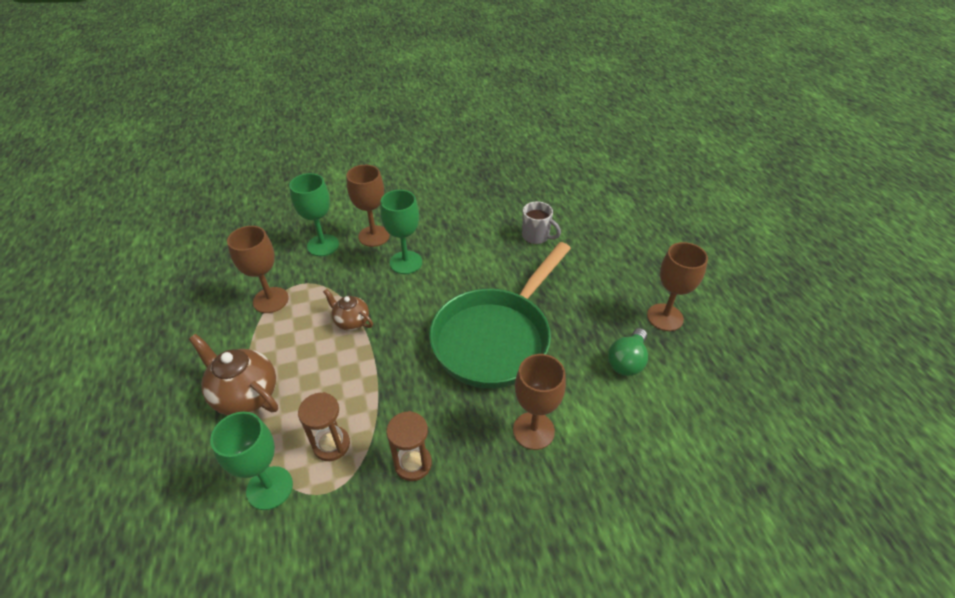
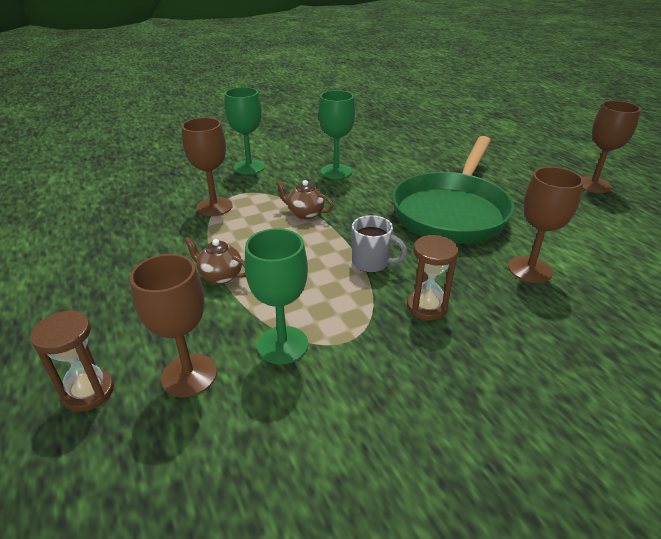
camera: 10 degrees left, 10 degrees down
(245, 395) = (220, 276): brown teapot -> brown teapot, size x0.60
(331, 445) = (333, 303): brown hourglass -> brown hourglass (88, 392)
(374, 236) = (296, 158): brown goblet -> brown goblet (189, 375)
(536, 236) = (446, 147): grey mug -> grey mug (372, 263)
(627, 361) = (581, 215): green light bulb -> none

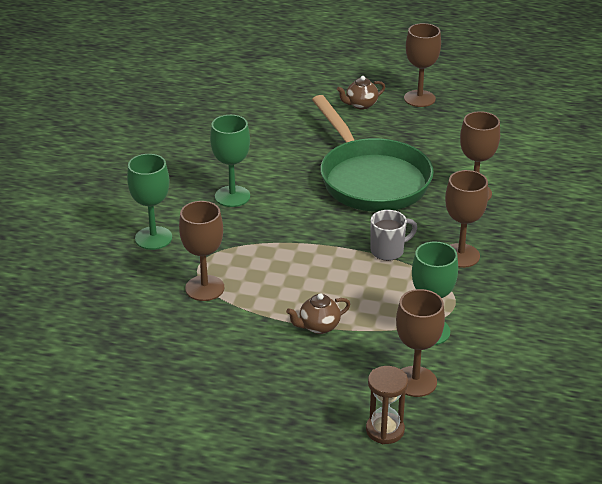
camera: 50 degrees left, 0 degrees up
(305, 214) = (281, 247): brown teapot -> brown teapot (361, 105)
(426, 307) = (460, 255): brown hourglass -> brown goblet

